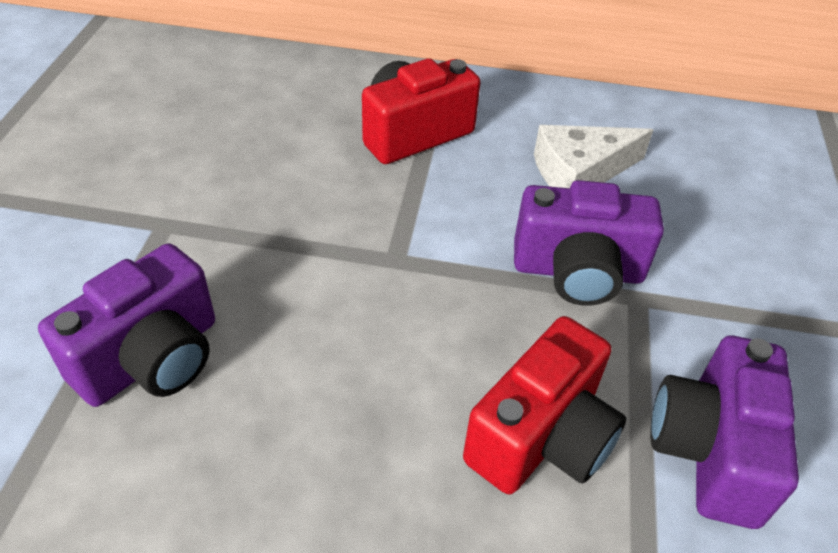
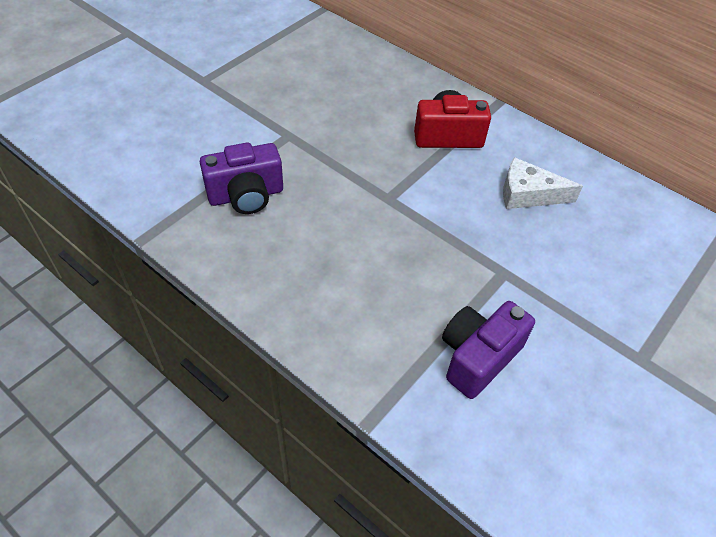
camera: 30 degrees right, 5 degrees up
(542, 437) = (397, 310): red camera -> none
(578, 271) = (481, 245): purple camera -> none

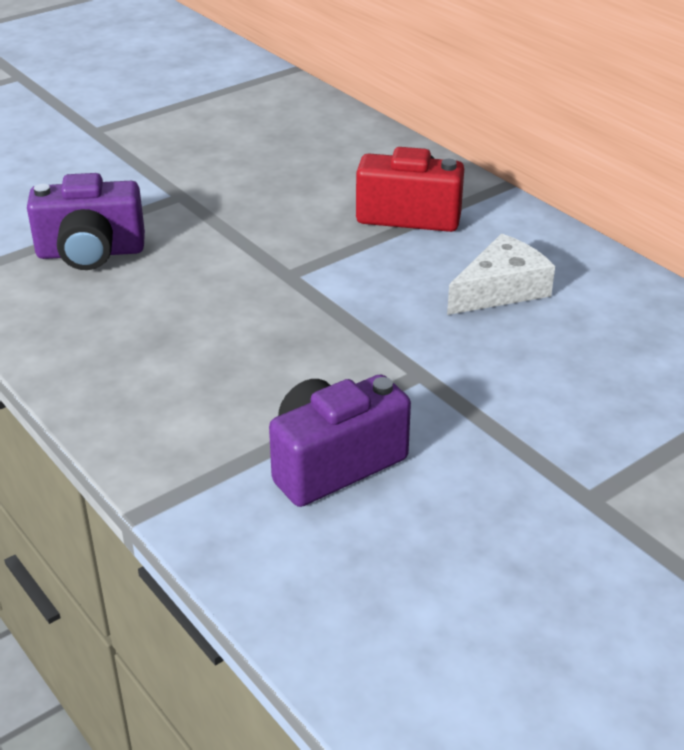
camera: 15 degrees right, 15 degrees down
(528, 194) = (501, 290): white cheese -> white cheese turned 120 degrees clockwise

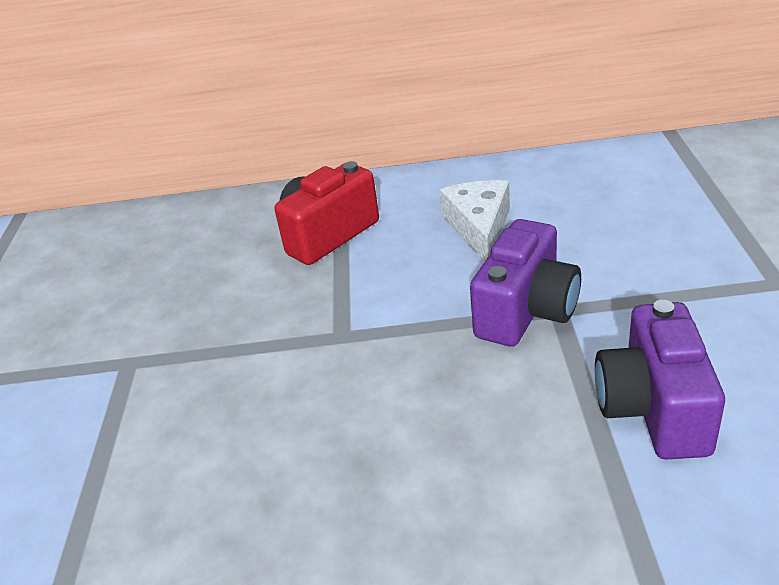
camera: 50 degrees left, 0 degrees up
(91, 253) = (149, 471): purple camera -> purple camera (526, 311)

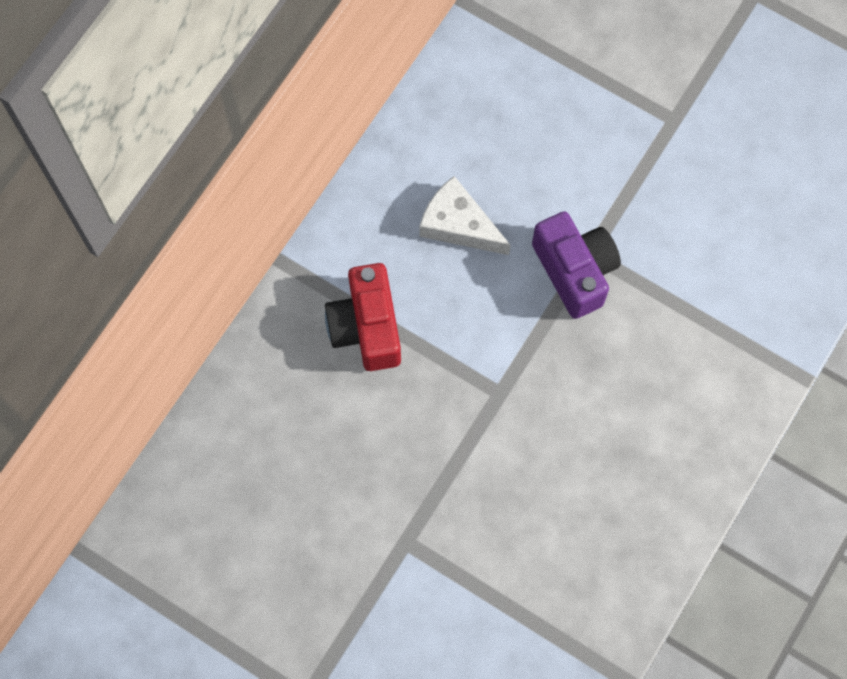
camera: 60 degrees left, 35 degrees up
(654, 409) = (708, 278): purple camera -> none

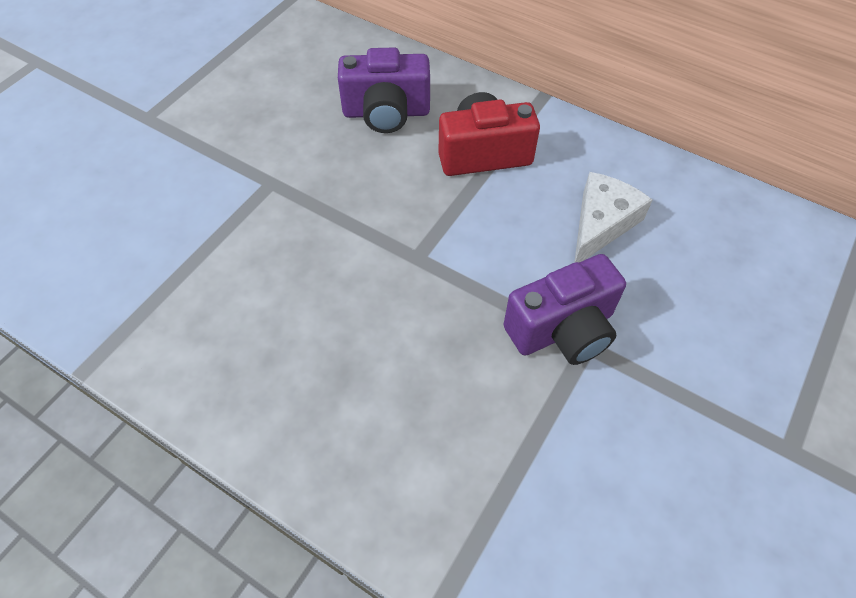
camera: 90 degrees right, 15 degrees down
(303, 427) = (386, 113): none -> purple camera

